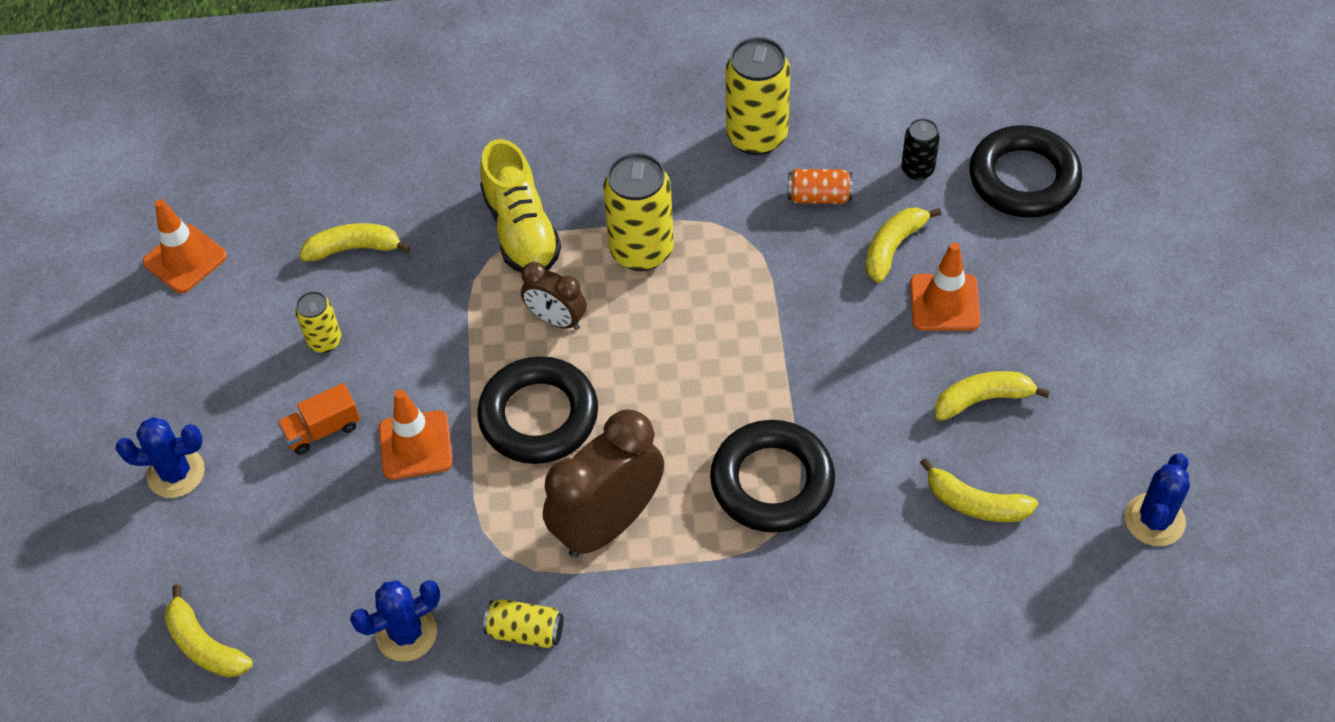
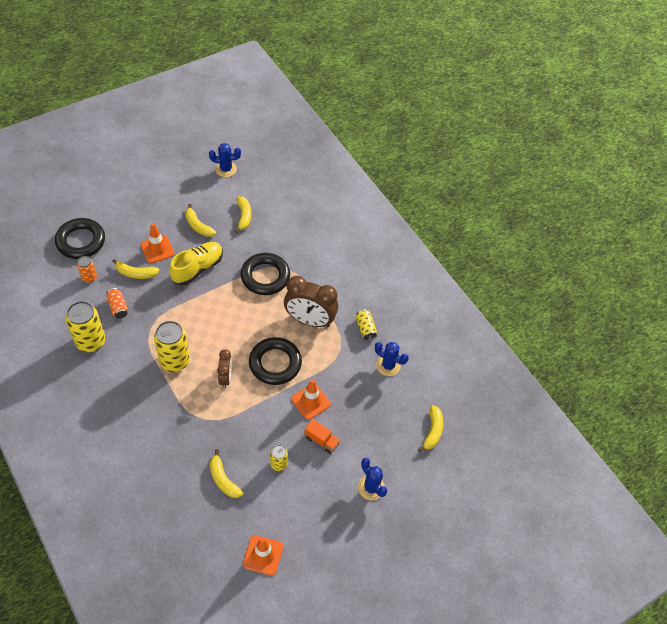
camera: 125 degrees left, 0 degrees up
(521, 230) = (183, 413): yellow shoe -> yellow shoe (197, 268)
(917, 170) = (89, 277): black can -> orange can

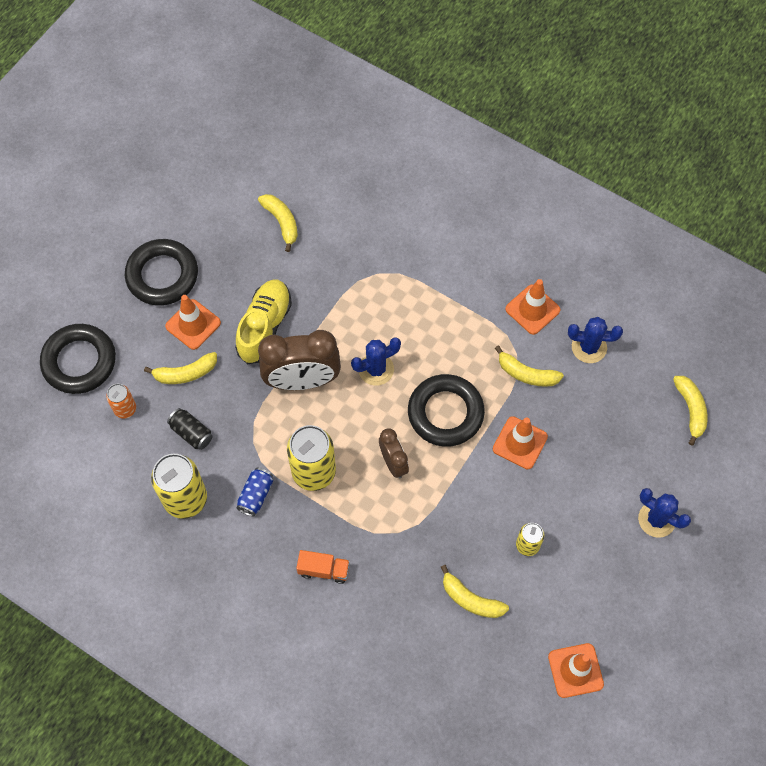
camera: 20 degrees left, 10 degrees up
(118, 307) = (191, 433): orange can -> black can
(132, 358) = (256, 495): none -> blue can
(198, 226) = (228, 264): yellow banana -> yellow banana (526, 374)
(226, 169) = (215, 162): blue cactus -> blue cactus (376, 369)
(265, 276) = (362, 297): black ring -> black ring (162, 275)
(309, 320) = (455, 332): brown clock -> brown clock (302, 381)
(321, 440) = (562, 488): orange truck -> orange truck (324, 570)
(365, 328) = (532, 309): yellow can -> orange traffic cone

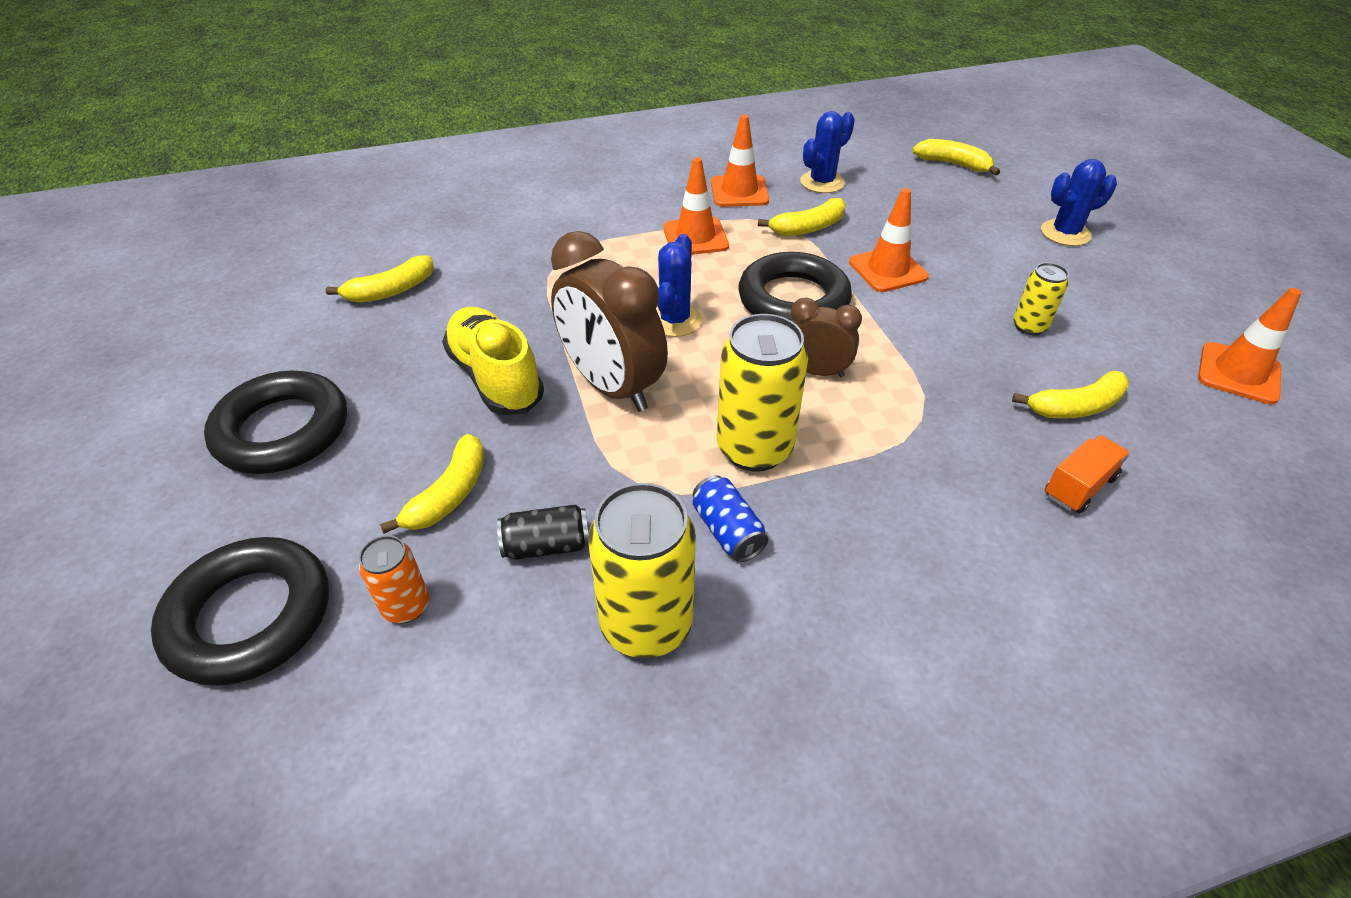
camera: 50 degrees left, 20 degrees down
(193, 324) = (393, 442): orange traffic cone -> orange traffic cone (695, 237)
(281, 222) = (391, 291): yellow banana -> yellow banana turned 135 degrees clockwise
(302, 381) = (612, 386): brown clock -> brown clock turned 105 degrees clockwise
(324, 570) = (920, 525): orange truck -> orange truck (1079, 486)

